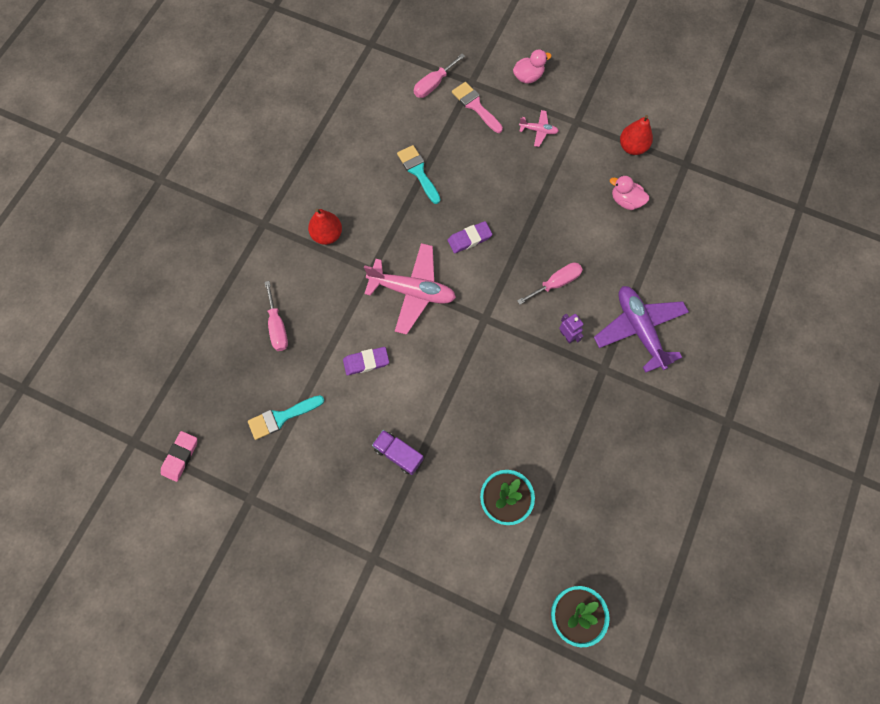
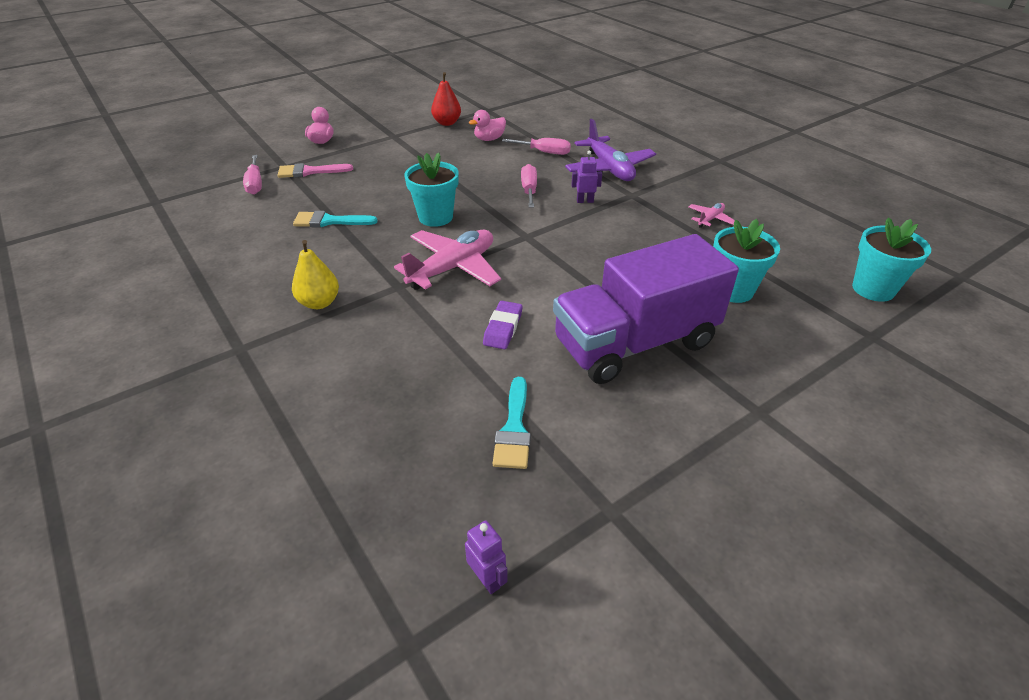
camera: 60 degrees left, 30 degrees down
(180, 456) = (487, 579): pink eraser -> purple robot
(277, 326) = (387, 386): pink screwdriver -> pink screwdriver (544, 152)
(327, 235) = (319, 303): red pear -> yellow pear
(398, 454) = (635, 343): purple truck -> purple truck, size x2.49
(469, 239) = (435, 217): purple eraser -> turquoise flower pot
(538, 131) = (377, 152): pink plane -> pink plane (710, 219)
(639, 329) = (609, 169): purple plane -> purple plane turned 120 degrees counterclockwise

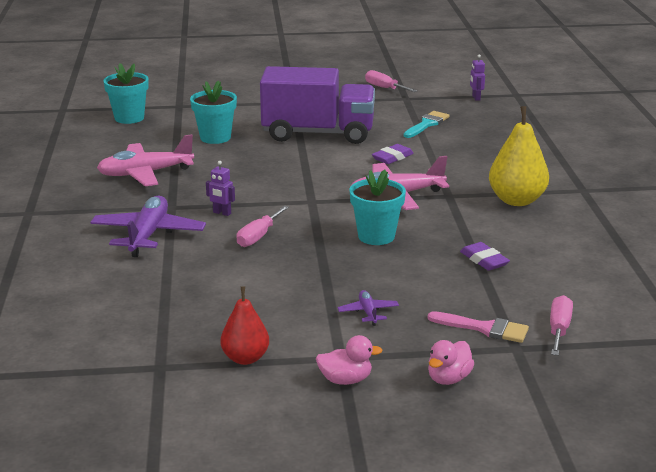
camera: 150 degrees left, 15 degrees down
(319, 303) = (516, 200): yellow pear -> yellow pear, size x1.57
(329, 221) = (484, 260): turquoise brush -> purple eraser
(395, 161) = (368, 312): none -> purple plane
(489, 139) = (222, 311): pink duck -> pink duck (345, 380)
(544, 152) = (183, 273): pink screwdriver -> pink screwdriver (384, 88)
(710, 219) = (145, 173): pink plane -> pink plane, size x2.12

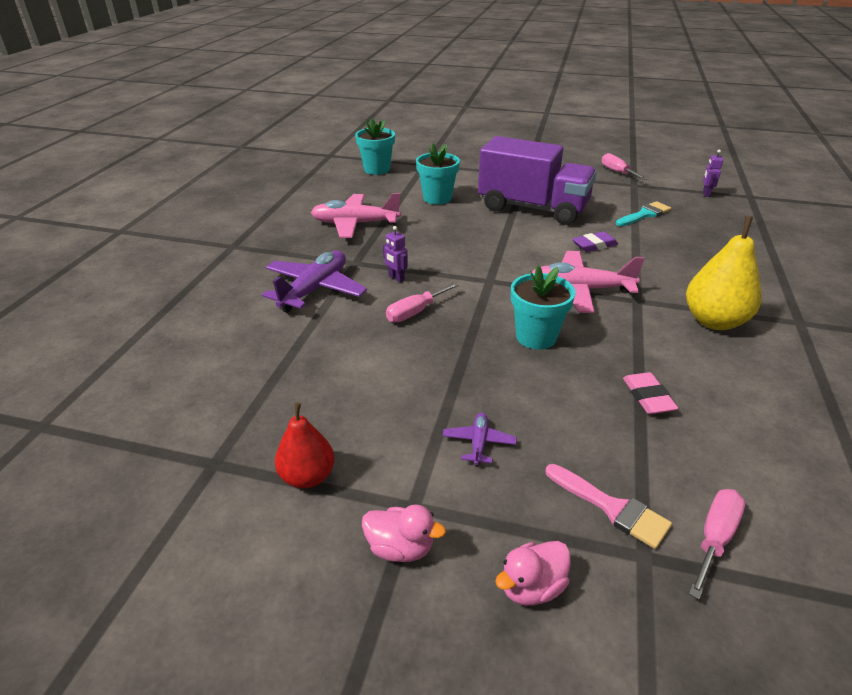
camera: 20 degrees right, 10 degrees up
(484, 260) = (648, 397): purple eraser -> pink eraser

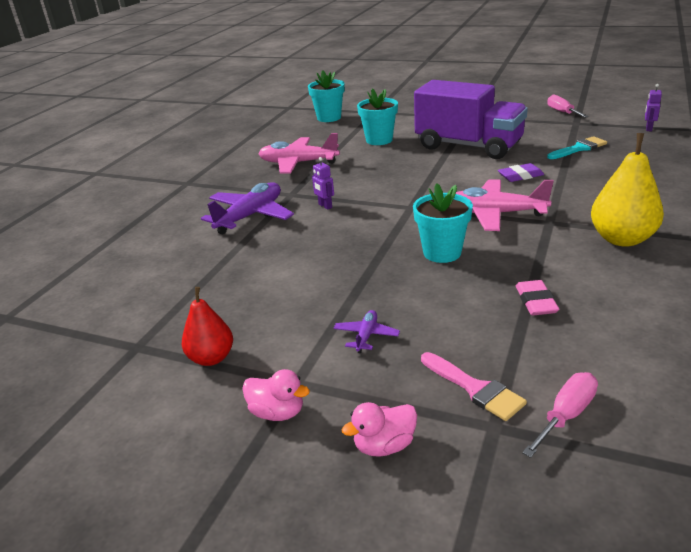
camera: 10 degrees right, 5 degrees down
(415, 312) = (335, 233): pink screwdriver -> none

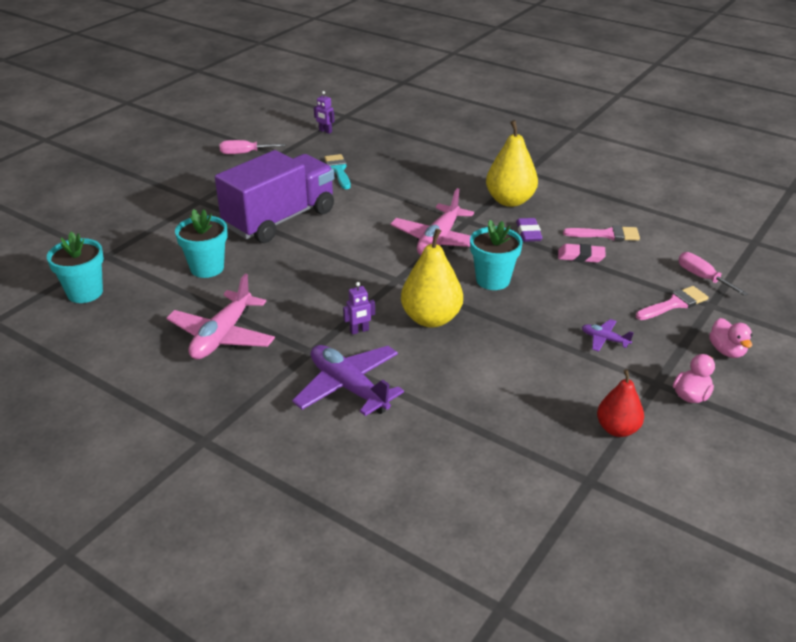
camera: 80 degrees left, 5 degrees up
(357, 232) = (431, 319): none -> yellow pear
(520, 176) = (373, 211): purple eraser -> purple eraser (528, 233)
(610, 316) = (607, 234): none -> pink brush

